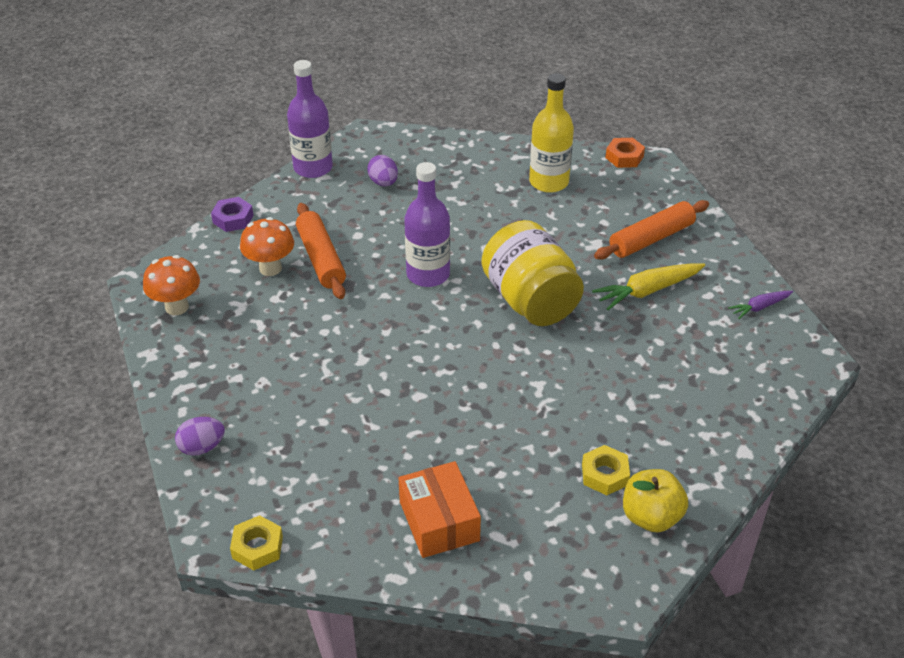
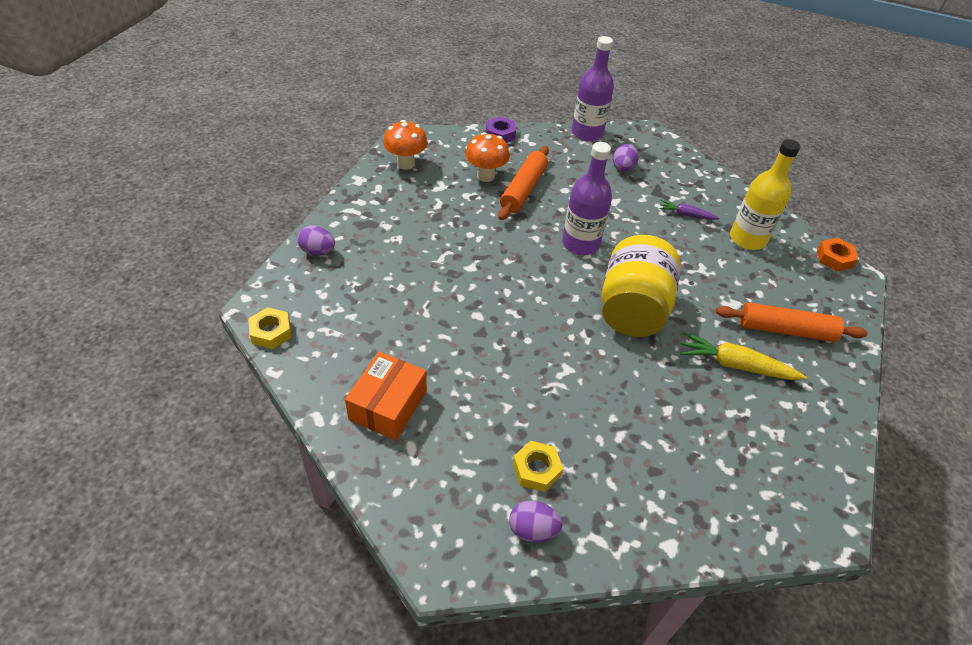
camera: 40 degrees right, 5 degrees up
(651, 517) = (532, 530): yellow apple -> purple egg
(759, 307) = (823, 446): purple carrot -> purple carrot (686, 215)

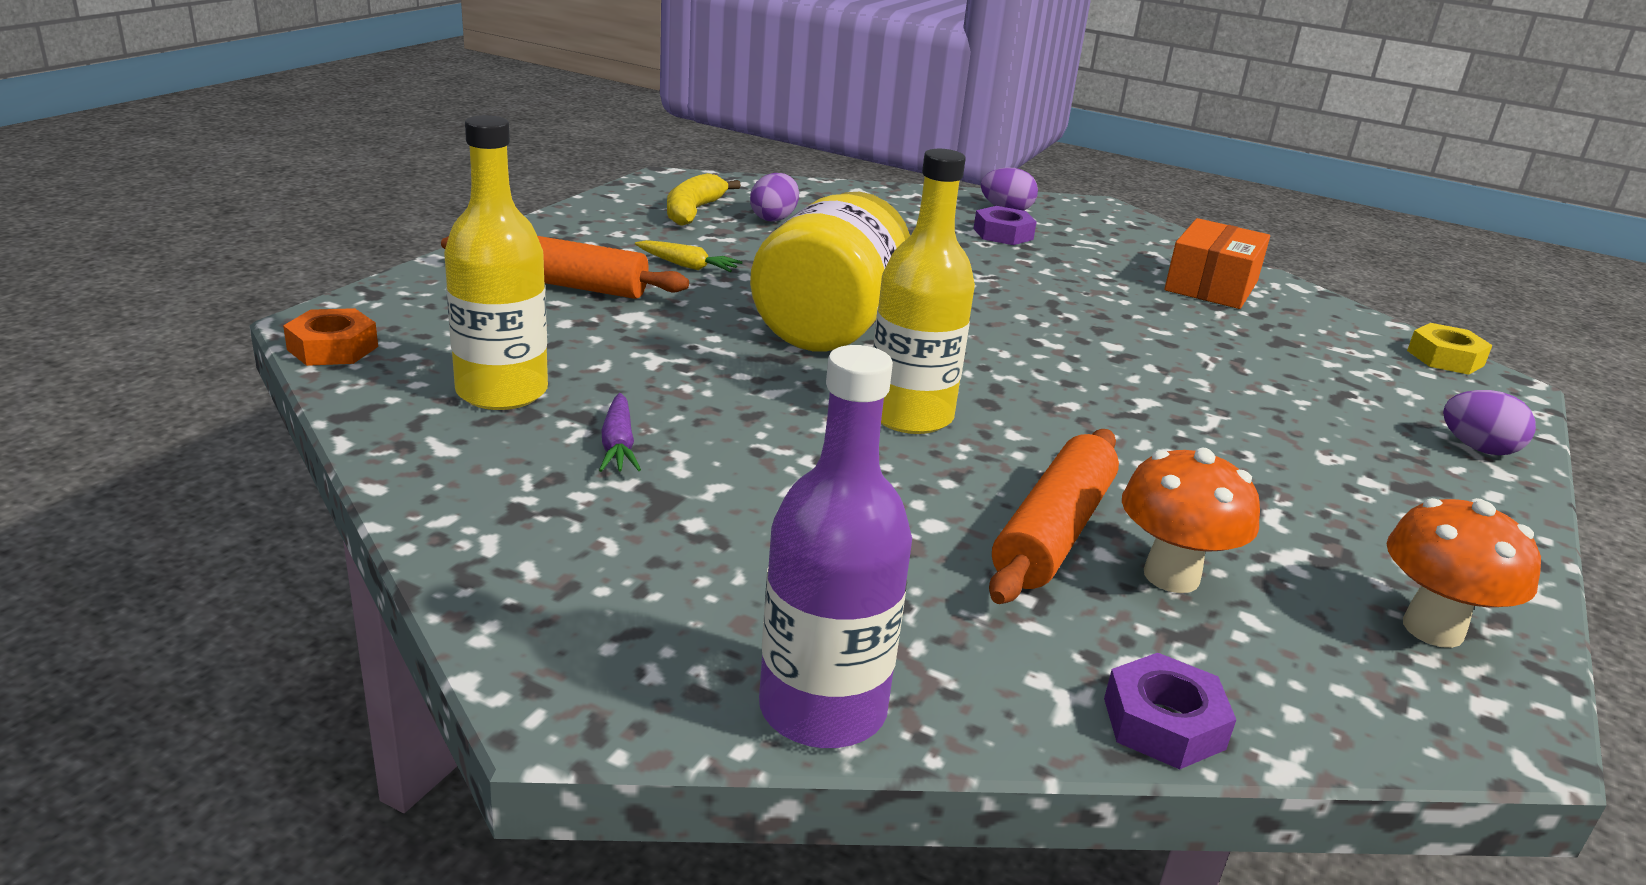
camera: 175 degrees left, 20 degrees down
(536, 469) = (1003, 234): yellow nut -> purple nut
(580, 244) = (910, 416): purple bottle -> yellow bottle
(622, 168) = (738, 569): purple egg -> purple egg (774, 218)
(686, 215) = (618, 445): purple carrot -> purple carrot turned 60 degrees clockwise
(735, 365) = (687, 266): yellow carrot -> yellow carrot, size x0.59
(776, 457) = (693, 211): none -> yellow banana

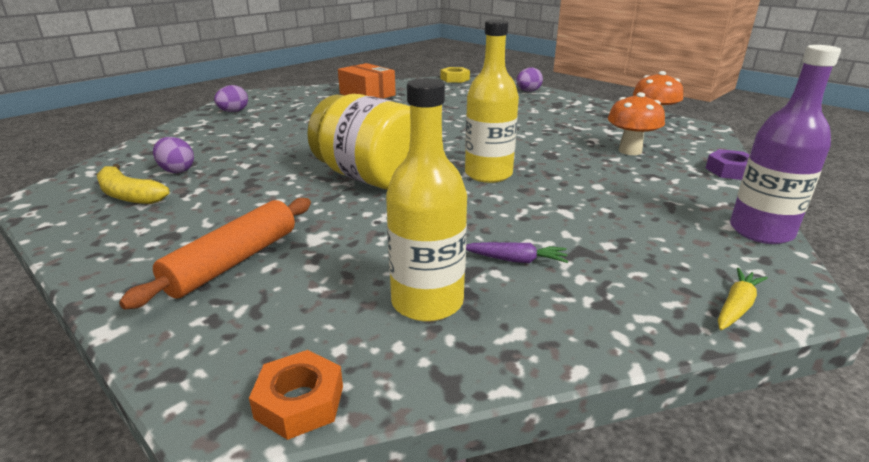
camera: 70 degrees left, 0 degrees up
(687, 266) = (238, 209): yellow carrot -> yellow carrot (736, 306)
(1003, 234) = (268, 118): purple nut -> none
(1053, 532) = (600, 164): orange rolling pin -> none

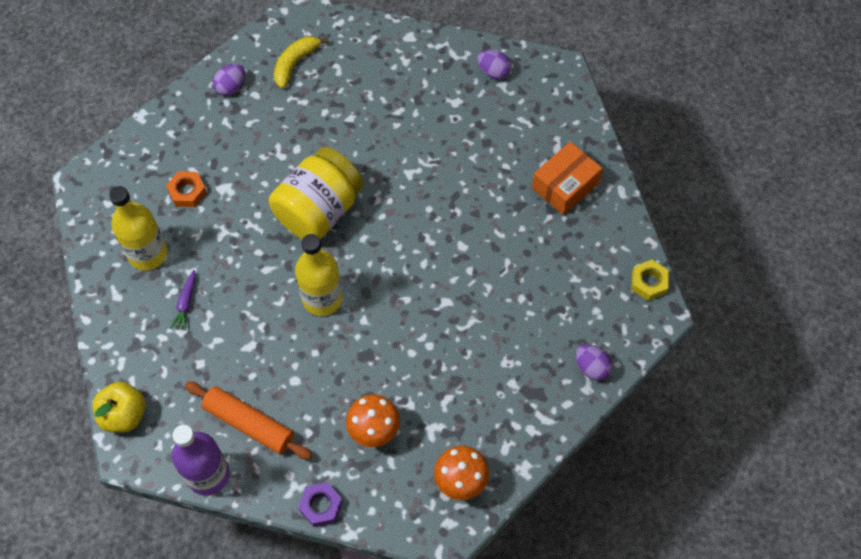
camera: 90 degrees right, 35 degrees up
(177, 170) = (339, 76): purple egg -> purple egg (231, 87)
(233, 261) = (200, 151): orange rolling pin -> orange rolling pin (249, 423)
(300, 402) = (83, 206): orange nut -> orange nut (187, 192)
(736, 306) = (124, 415): yellow carrot -> yellow apple

